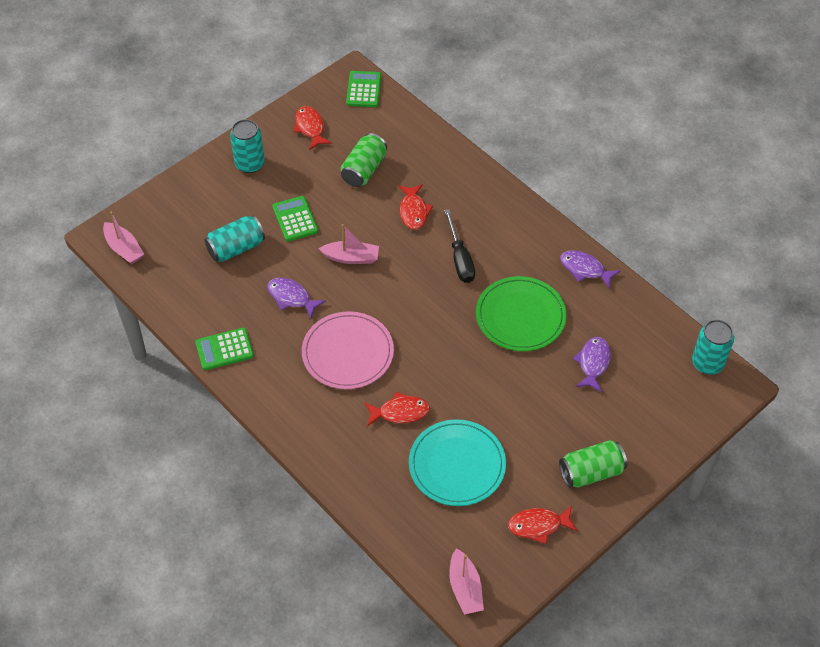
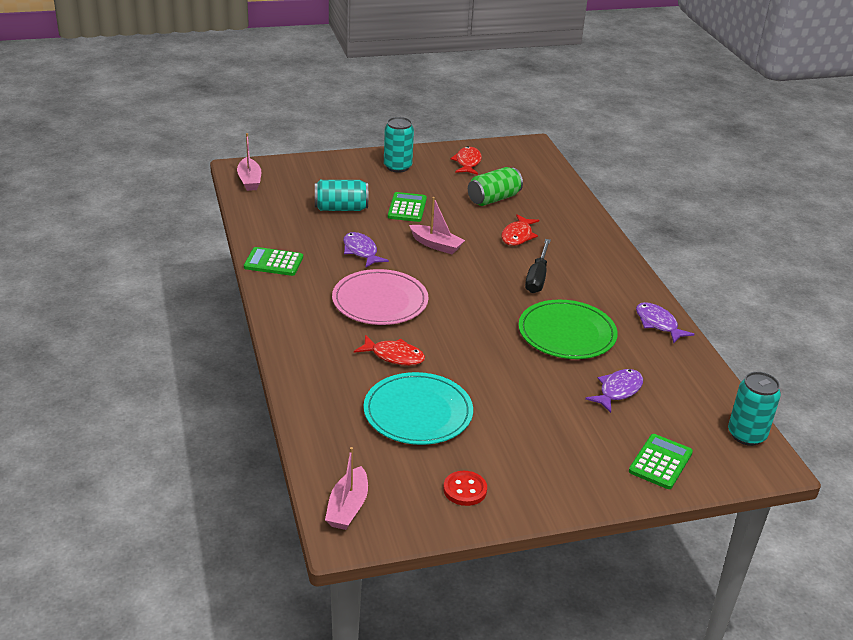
camera: 25 degrees right, 20 degrees down
(363, 89) = (533, 155): green calculator -> green calculator (660, 462)
(538, 525) = (465, 490): red fish -> red button
(591, 472) = (554, 470): green can -> none

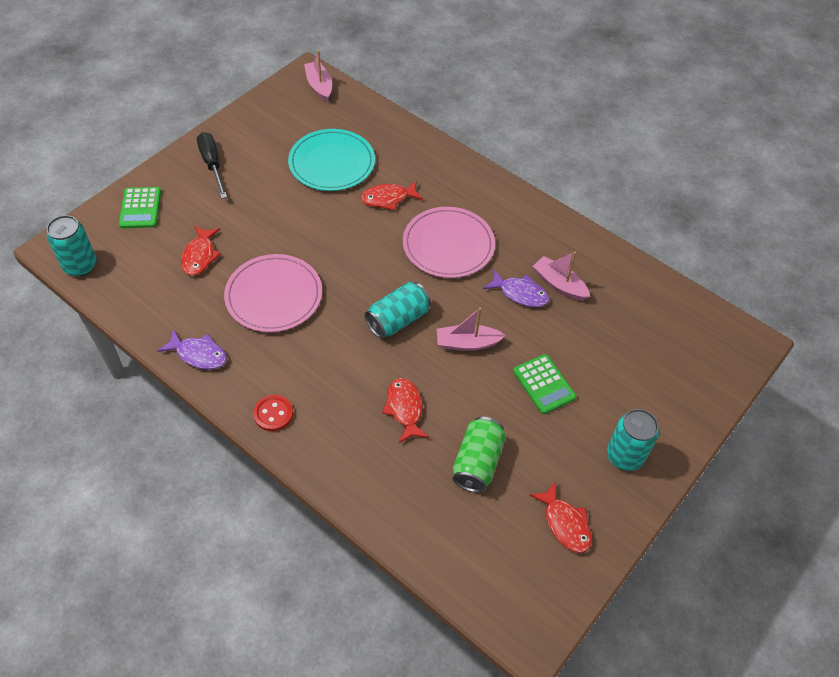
camera: 145 degrees right, 20 degrees up
(249, 180) = (720, 330): pink boat -> pink boat (559, 284)
(273, 262) = (569, 238): green calculator -> none
(341, 208) = (598, 342): turquoise can -> turquoise can (398, 320)
(465, 490) = (260, 127): red button -> red button (273, 414)
(537, 277) = (343, 354): black screwdriver -> black screwdriver (212, 164)
(567, 333) = (274, 295): green plate -> pink plate
(618, 391) = (200, 256): purple fish -> red fish

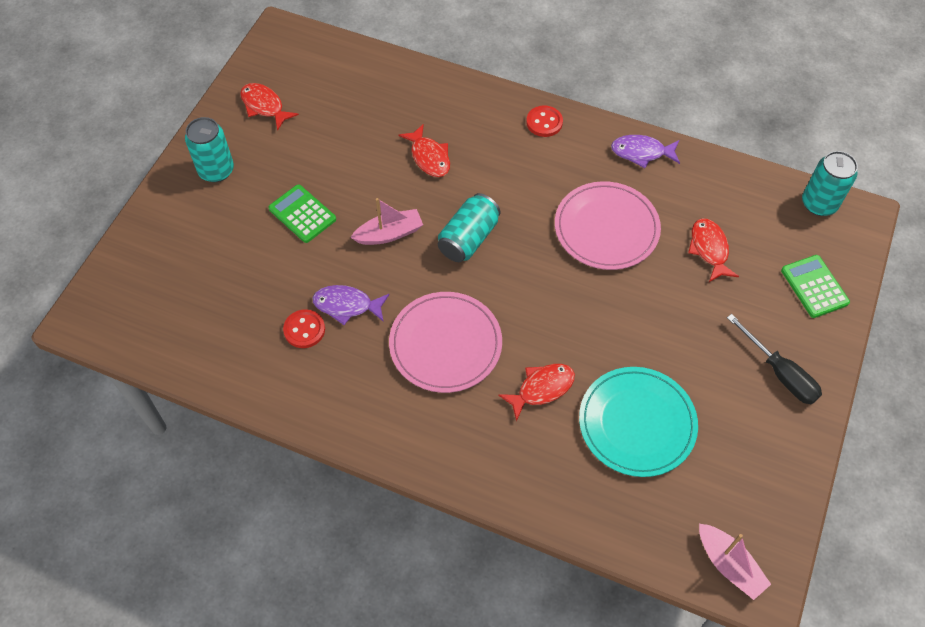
camera: 165 degrees right, 5 degrees up
(477, 462) = (350, 131): green can -> none
(559, 284) = (304, 330): pink boat -> red button

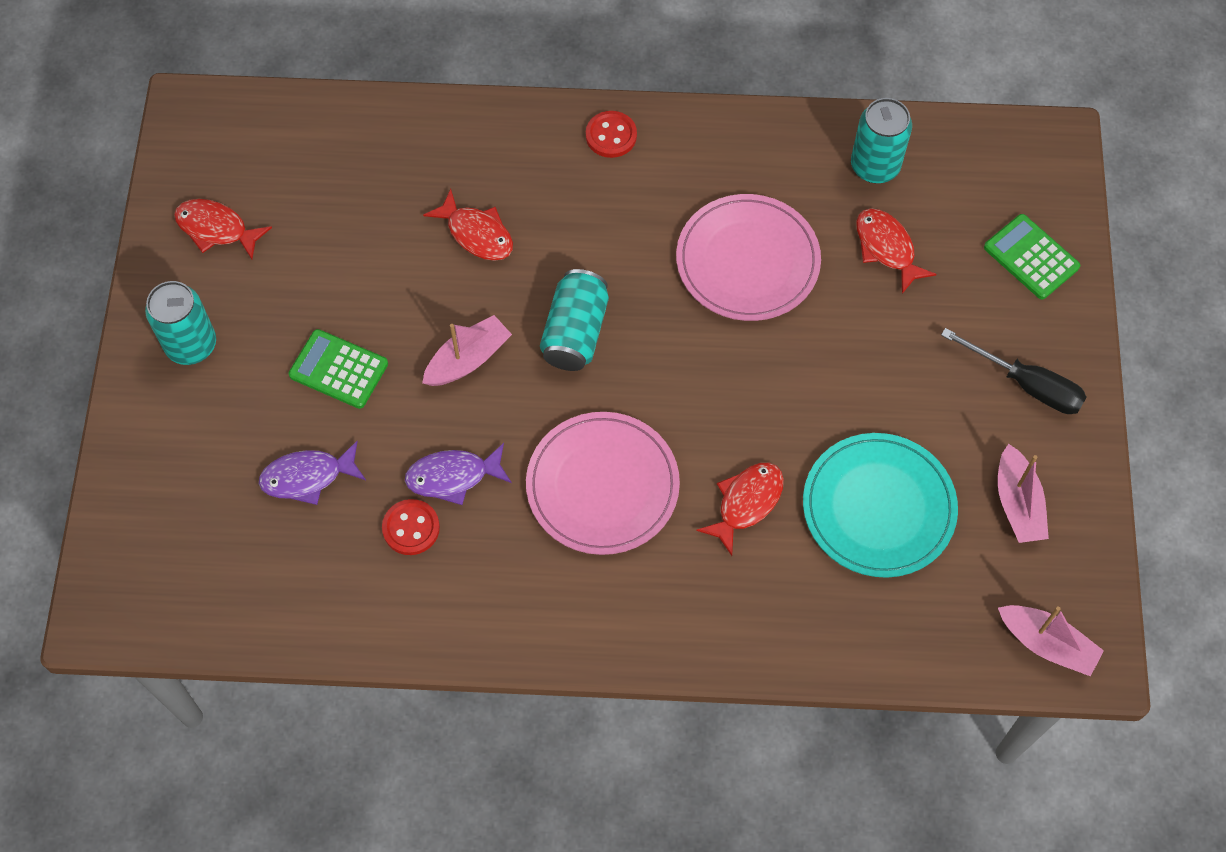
camera: 20 degrees left, 5 degrees up
(641, 152) = (754, 140): purple fish -> purple fish (308, 477)
(743, 454) = (1017, 503): none -> pink boat
(819, 204) = (1000, 142): turquoise can -> turquoise can (875, 166)

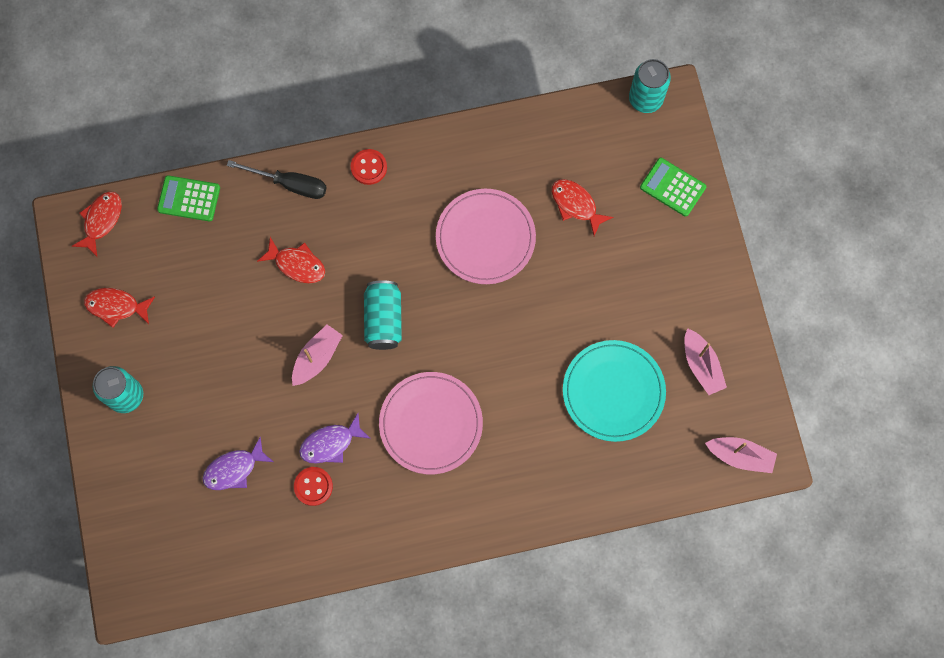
camera: 15 degrees left, 10 degrees up
(338, 369) = (232, 388): green calculator -> green calculator (189, 199)
(746, 503) = (527, 411): red fish -> red fish (101, 221)
(875, 166) = (554, 145): turquoise can -> turquoise can (645, 99)
(1026, 384) = (689, 280): black screwdriver -> black screwdriver (290, 184)

